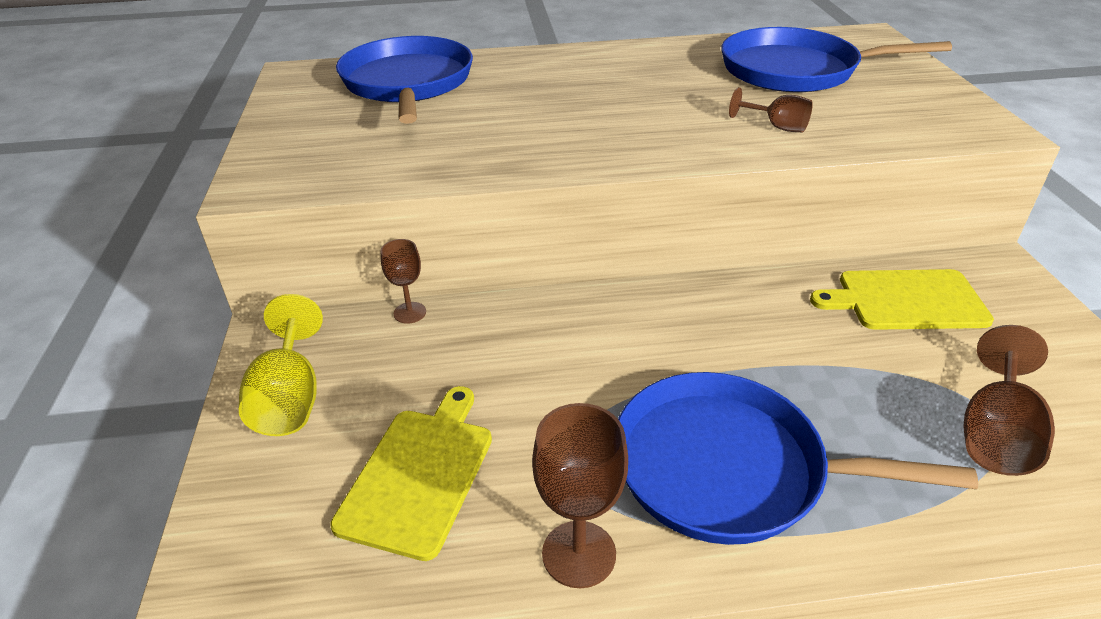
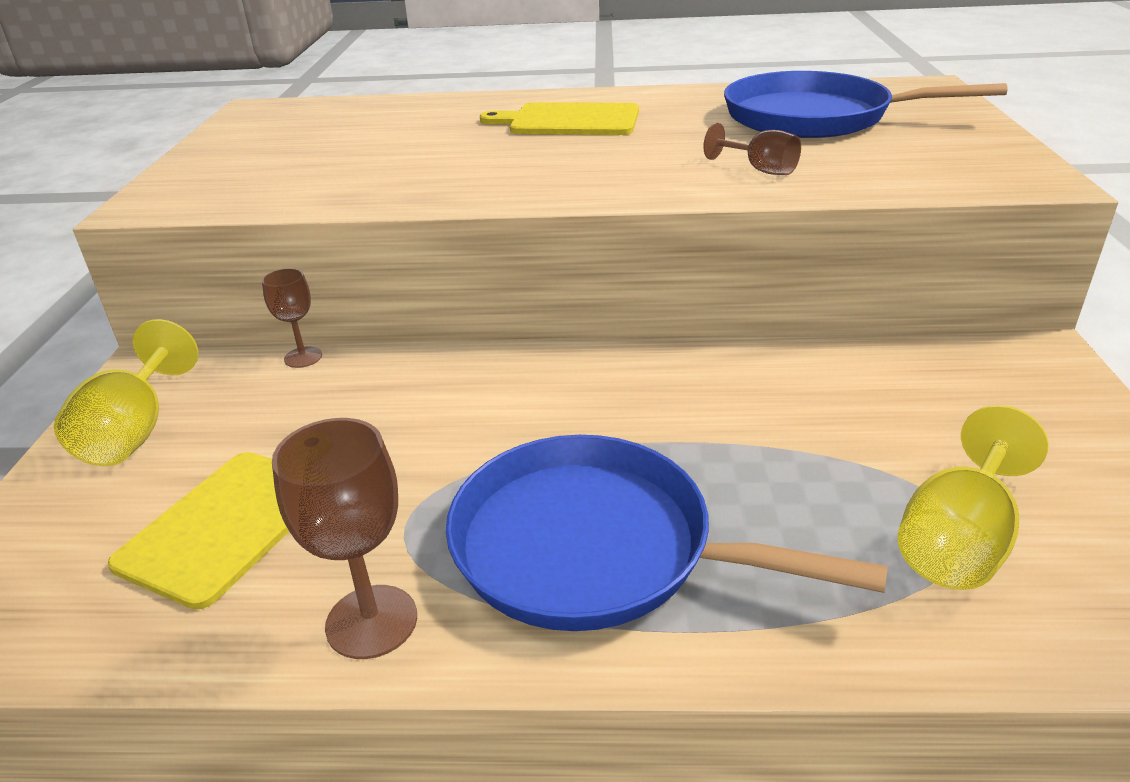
camera: 10 degrees right, 5 degrees down
(407, 83) = (365, 120): blue pan -> none
(906, 300) = (899, 383): yellow cutting board -> yellow cutting board (569, 121)
(995, 433) = (958, 541): brown goblet -> yellow goblet

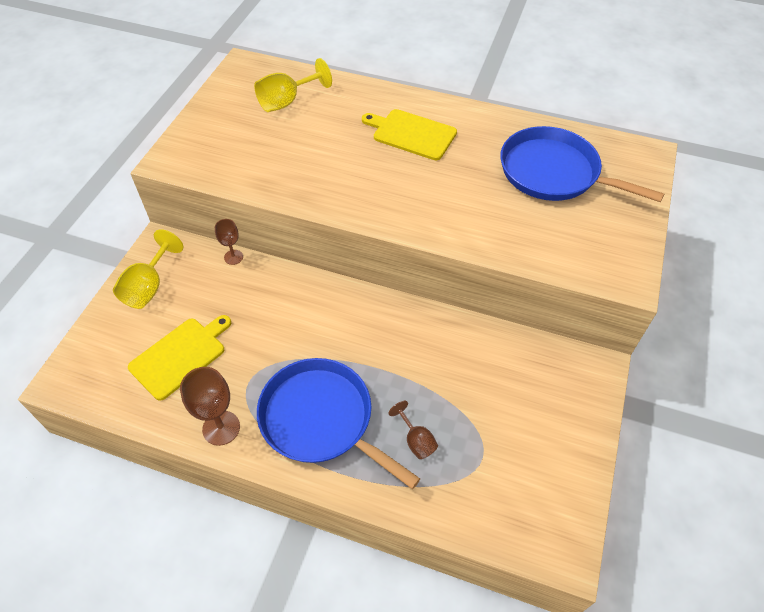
camera: 15 degrees right, 20 degrees up
(760, 170) = (487, 222): brown goblet -> brown goblet (416, 440)
(958, 541) = (474, 466): yellow goblet -> yellow goblet (287, 101)

